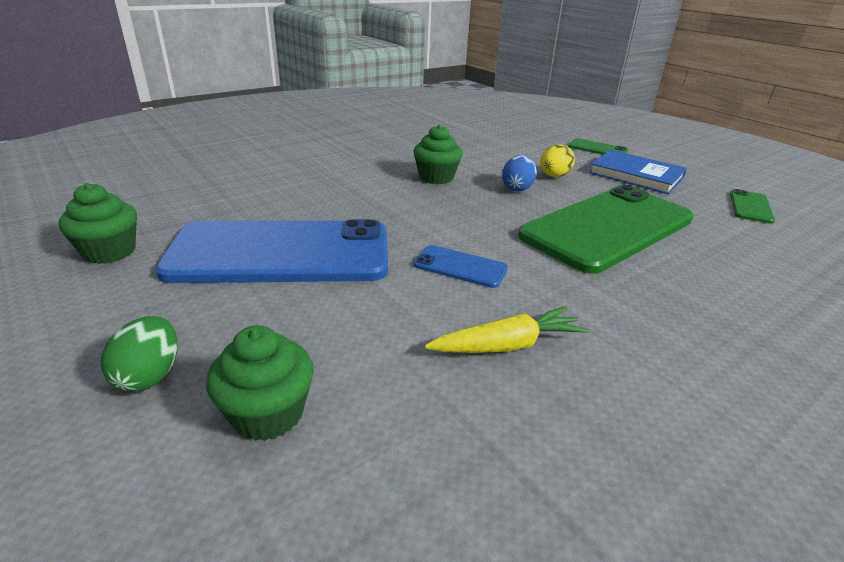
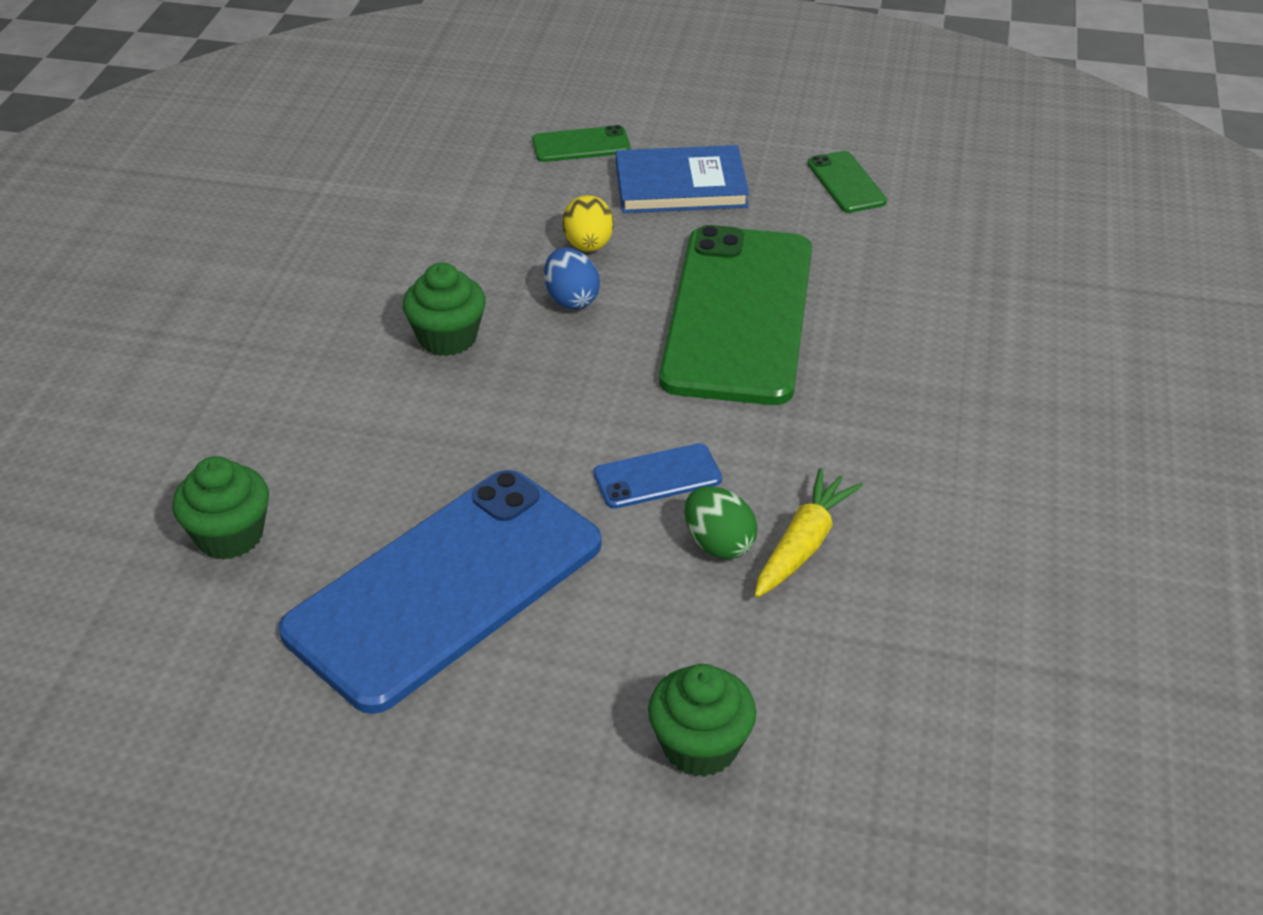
camera: 40 degrees left, 10 degrees up
(109, 252) = (238, 726): green cupcake -> green cupcake (229, 535)
(150, 376) = (551, 796): green egg -> green egg (718, 544)

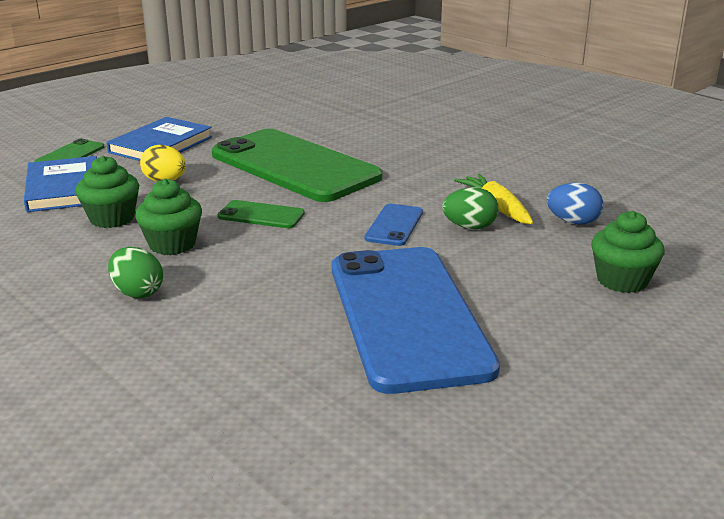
camera: 55 degrees left, 15 degrees down
(229, 535) = (247, 383): green cupcake -> green cupcake (112, 218)
(331, 373) = (137, 292): none -> green egg
(498, 193) = (64, 188): none -> blue book
(571, 299) = (204, 200): blue egg -> blue egg (573, 222)
(846, 182) = (236, 113): green phone -> green phone (261, 215)

